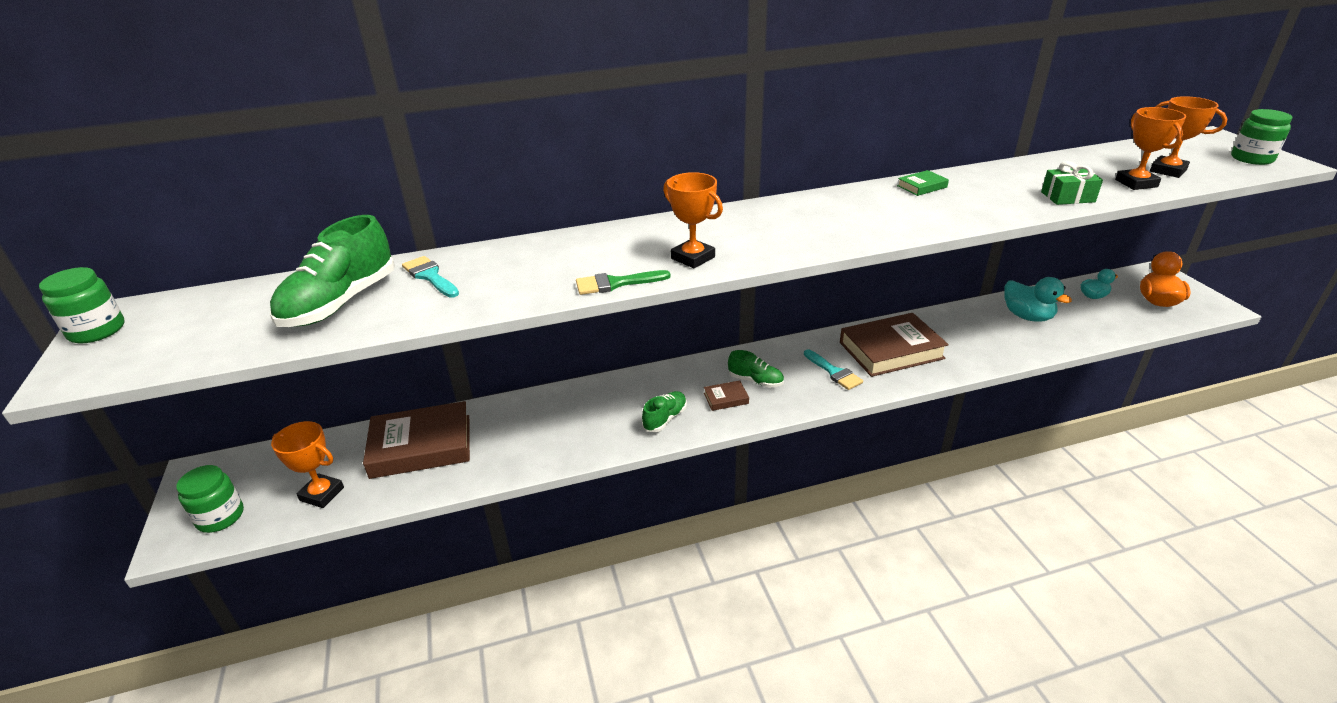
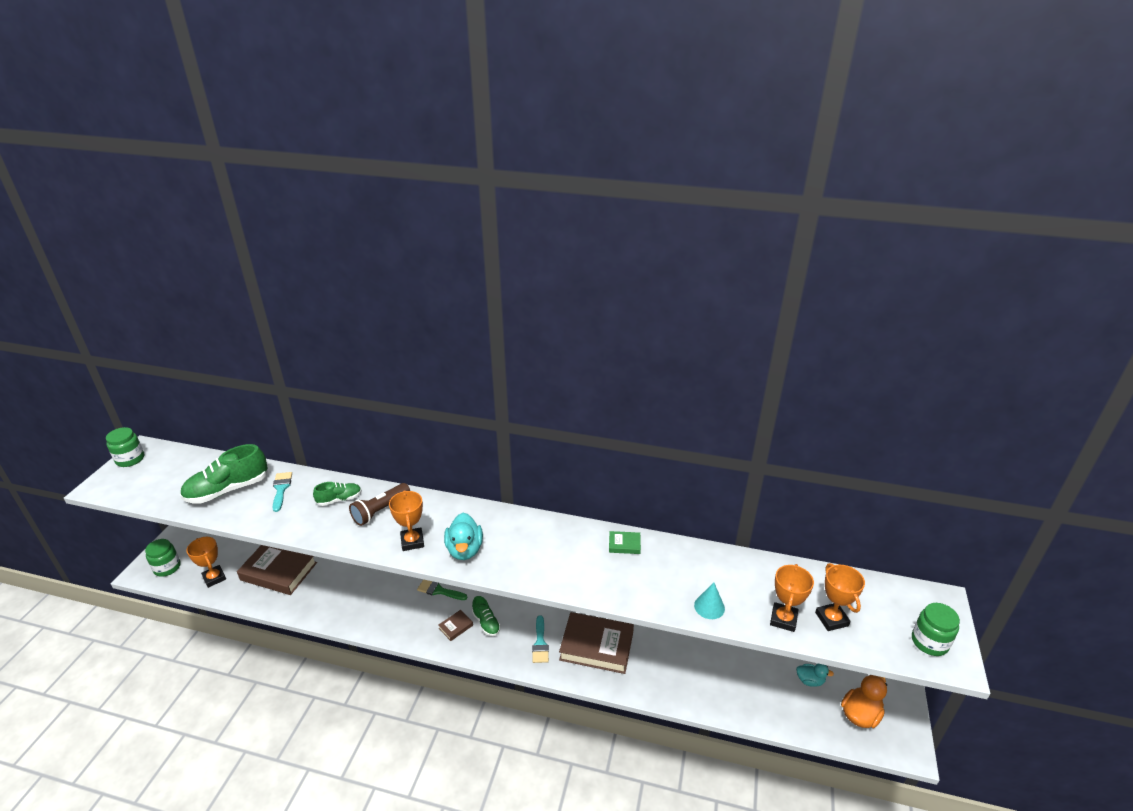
camera: 30 degrees right, 0 degrees up
(608, 249) = (380, 511): none -> brown flashlight
(615, 283) = (353, 542): green brush -> green brush (439, 591)
(665, 419) = (408, 622): green shoe -> green shoe (339, 499)
(726, 398) = (456, 627): brown book -> brown book turned 60 degrees counterclockwise
(1027, 316) = (731, 670): turquoise duck -> turquoise duck (464, 550)
(1067, 197) = (709, 606): green gift -> turquoise cone

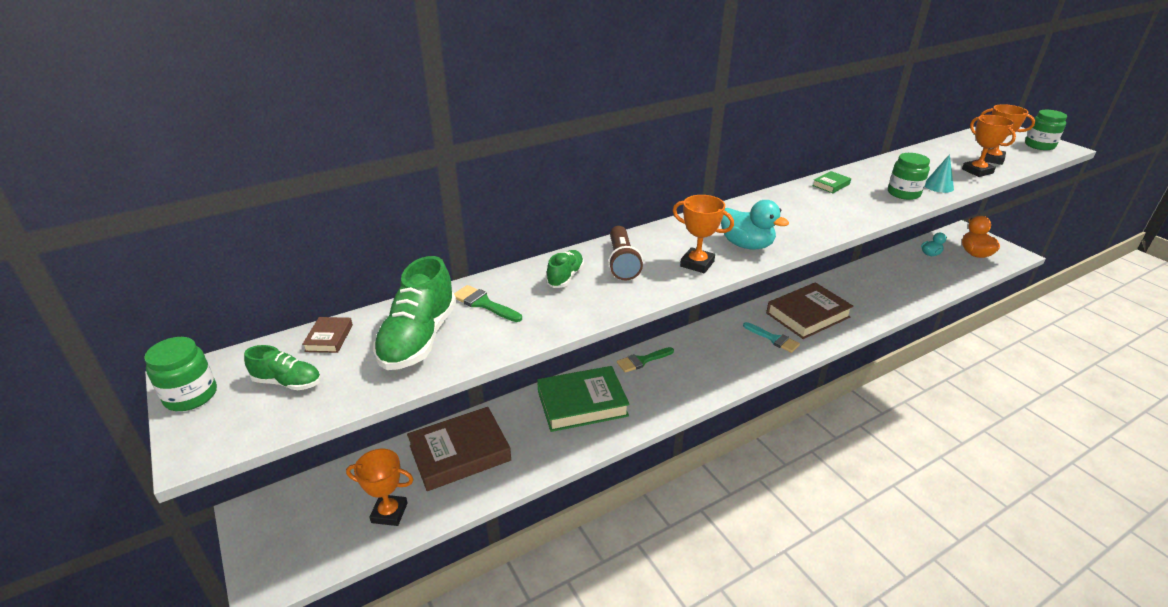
camera: 45 degrees left, 0 degrees up
(167, 567) = (300, 552): green jar -> green jar (903, 193)
(281, 489) = (483, 304): turquoise brush -> green brush
(367, 591) = (582, 403): none -> green book
(456, 627) = (700, 372): brown book -> brown book (329, 338)
(486, 623) = (716, 354): green shoe -> green shoe (287, 382)

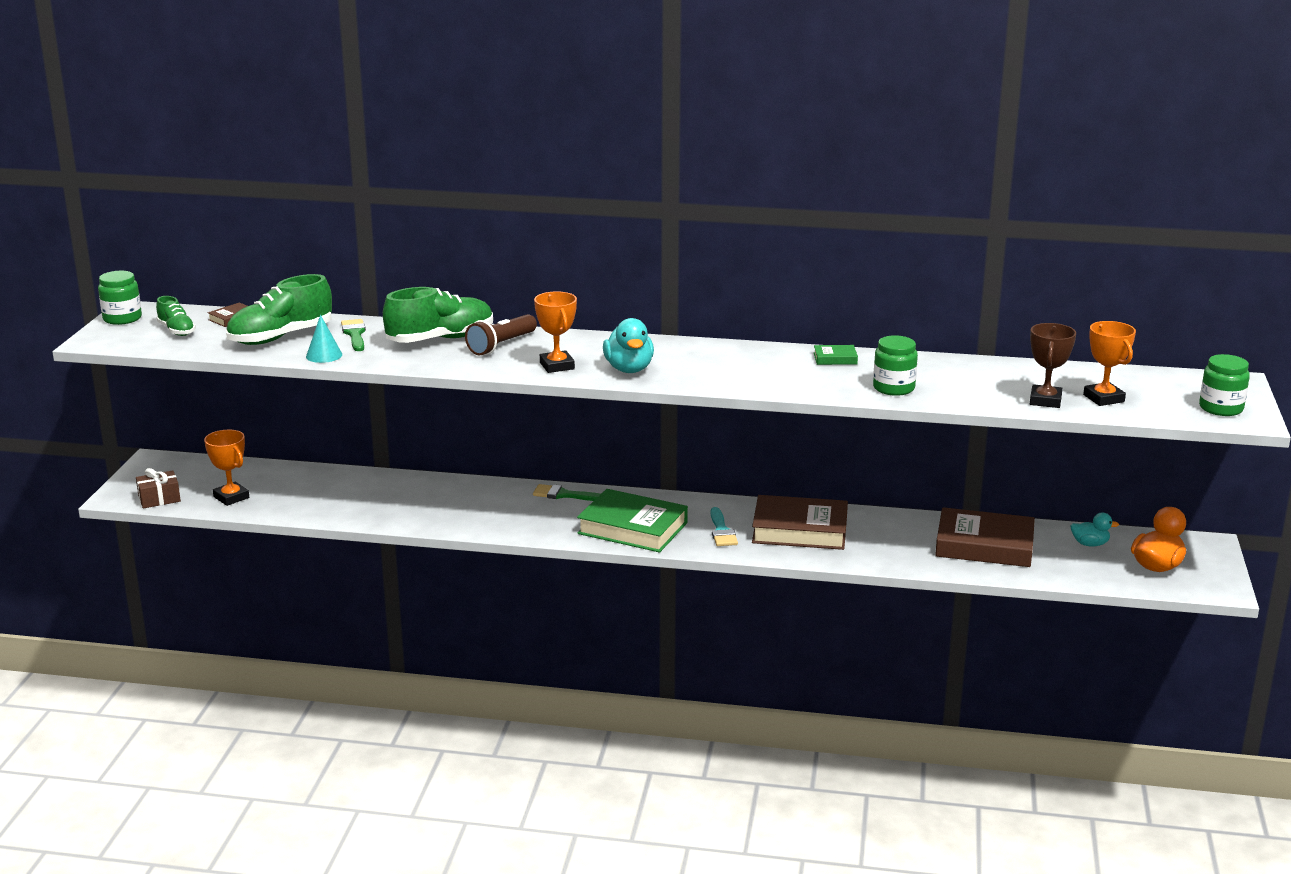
camera: 40 degrees right, 10 degrees down
(316, 559) = (159, 499): none -> brown gift
(460, 453) = (323, 488): brown book -> brown book (984, 545)
(565, 277) = (440, 339): green shoe -> green shoe, size x1.85
(582, 403) = (461, 499): green book -> green book (632, 528)
(938, 186) = (953, 396): turquoise cone -> turquoise cone (324, 355)
(977, 171) = (1045, 400): orange trophy -> brown trophy

